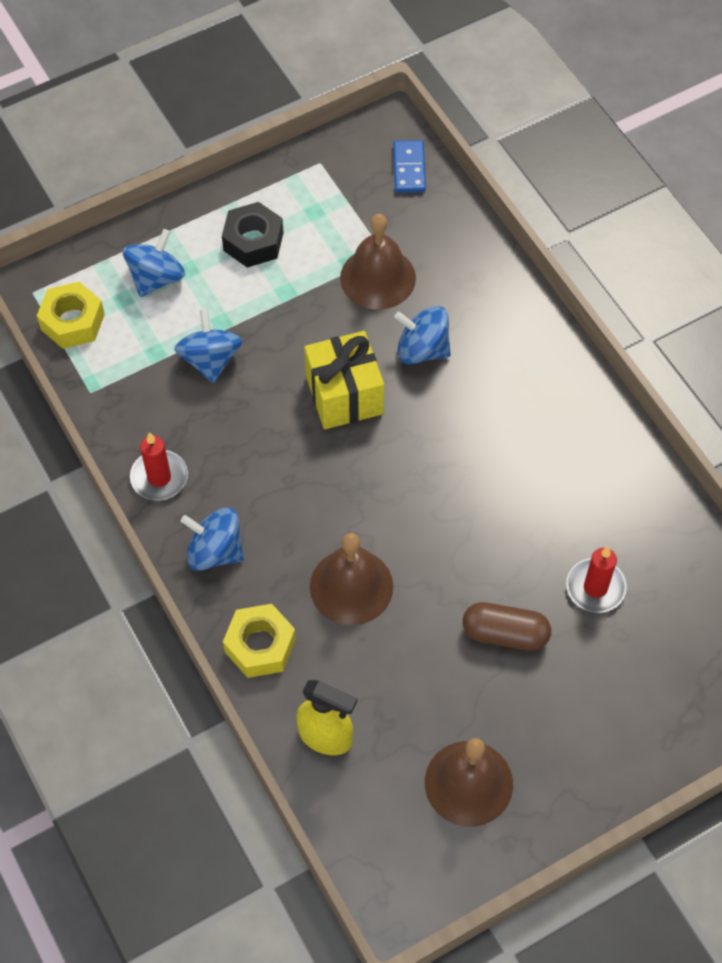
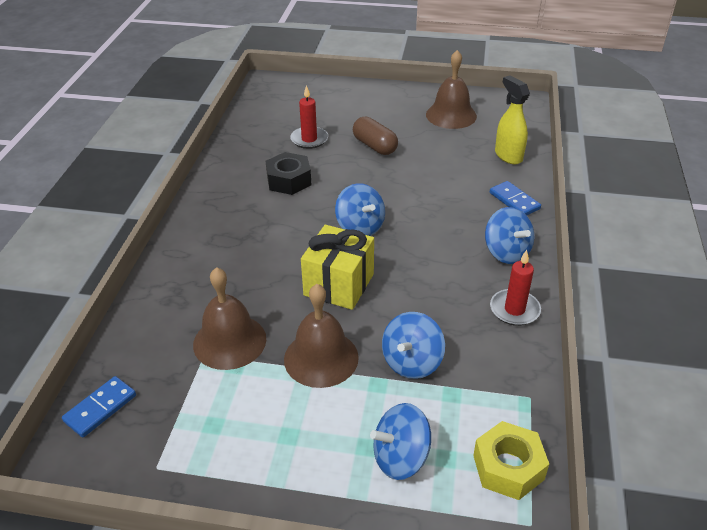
camera: 140 degrees left, 20 degrees down
(253, 241) = (288, 433): black nut -> black nut (289, 180)
(260, 646) = (514, 201): yellow nut -> blue domino
(351, 586) = (436, 198): brown bell -> brown bell (321, 358)
(422, 349) = (258, 280): blue spinning top -> blue spinning top (360, 227)

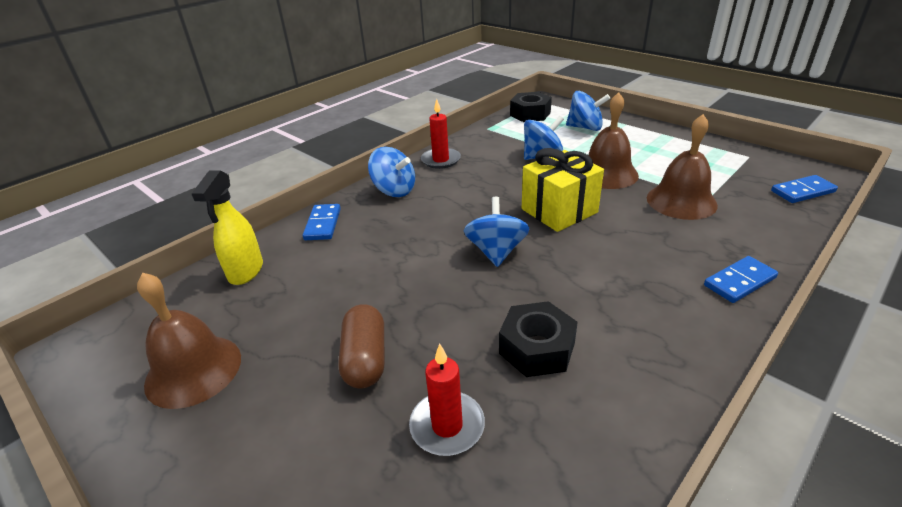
camera: 145 degrees left, 5 degrees down
(172, 266) = (739, 281): none -> blue domino
(506, 252) = (394, 190): blue spinning top -> blue spinning top turned 120 degrees clockwise
(508, 467) = (530, 114): yellow nut -> black nut

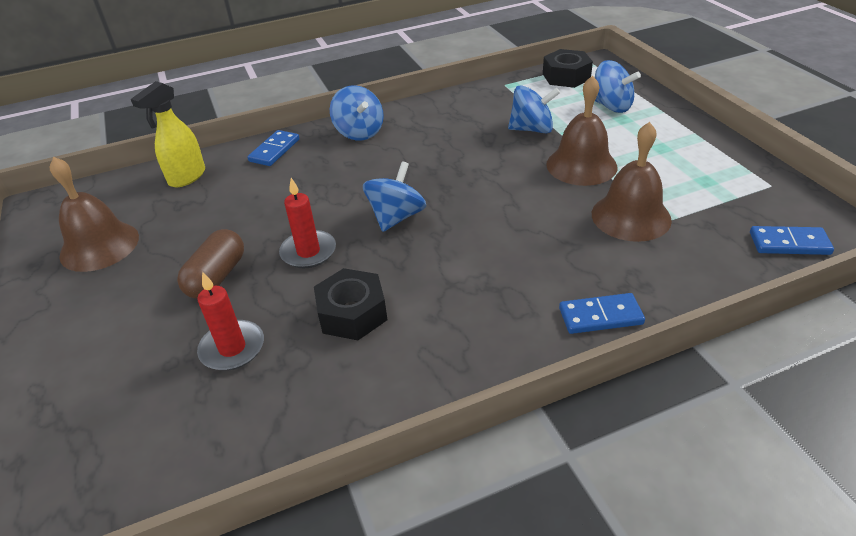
camera: 25 degrees right, 5 degrees up
(440, 160) = (427, 110): red candle -> red candle (308, 252)
(559, 211) = (492, 193): yellow gift -> none

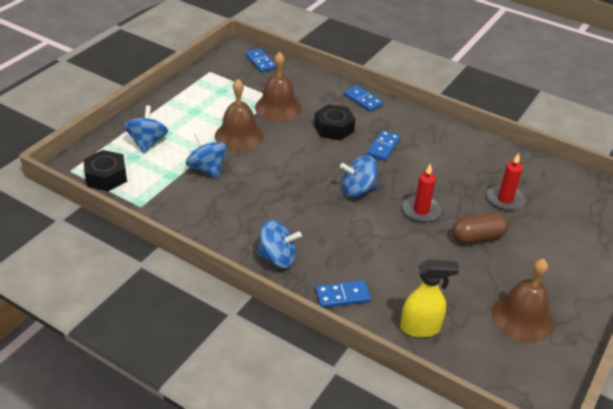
camera: 130 degrees left, 0 degrees up
(352, 313) = (441, 171): black nut -> black nut (334, 128)
(359, 132) = (277, 258): blue spinning top -> blue spinning top turned 75 degrees clockwise
(457, 280) = (383, 147): none -> blue domino

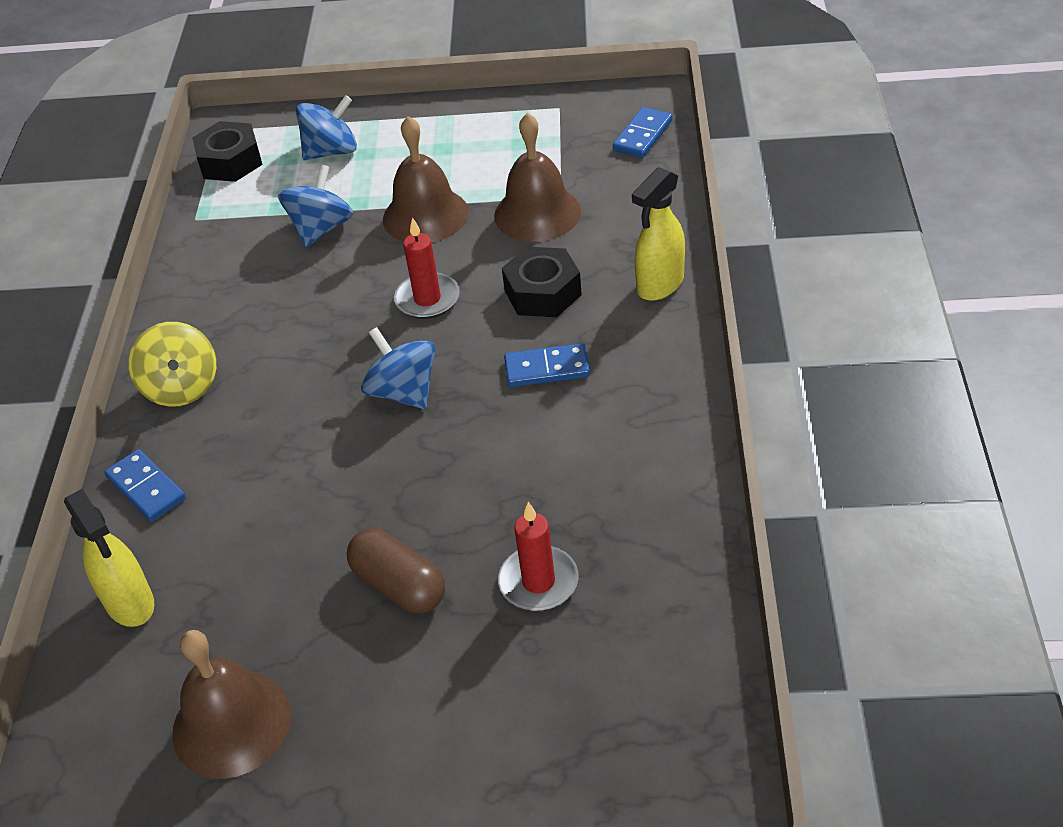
camera: 65 degrees right, 5 degrees up
(277, 258) = (181, 387): blue spinning top -> yellow spinning top
(362, 100) = (659, 285): blue domino -> yellow spray bottle
(421, 211) = (412, 486): red candle -> red candle (427, 299)

